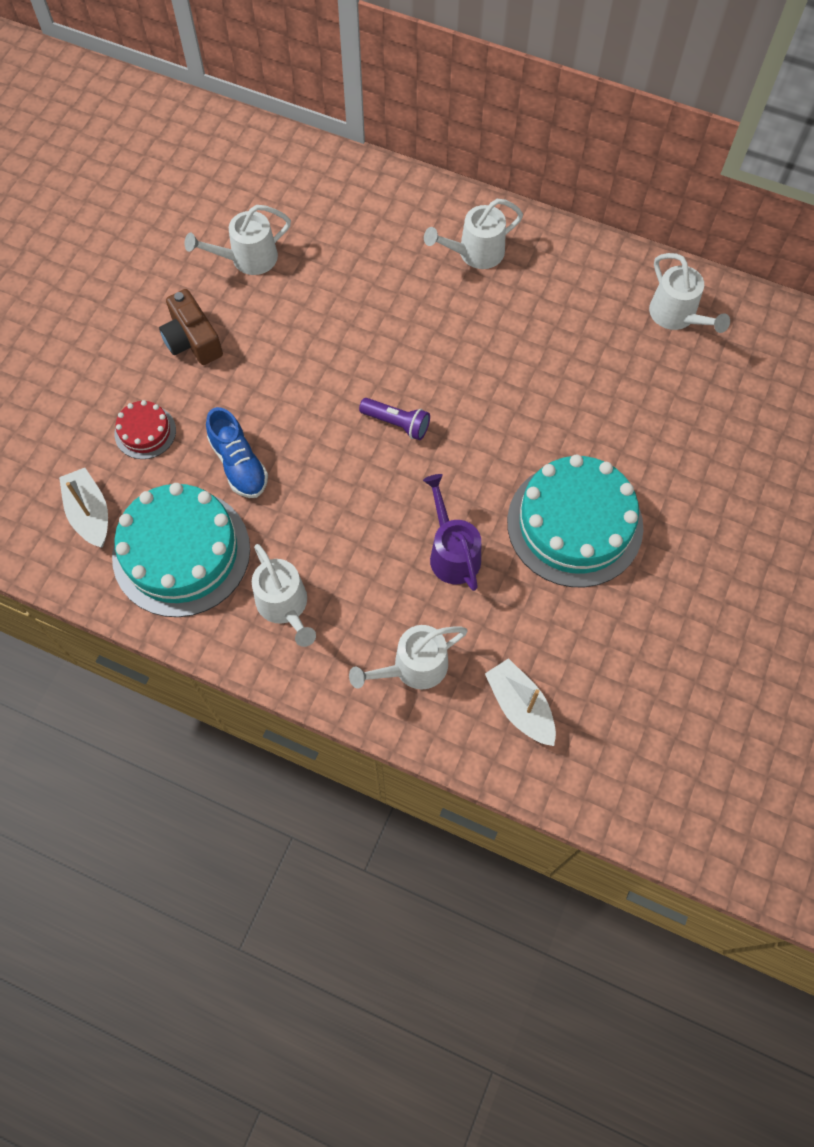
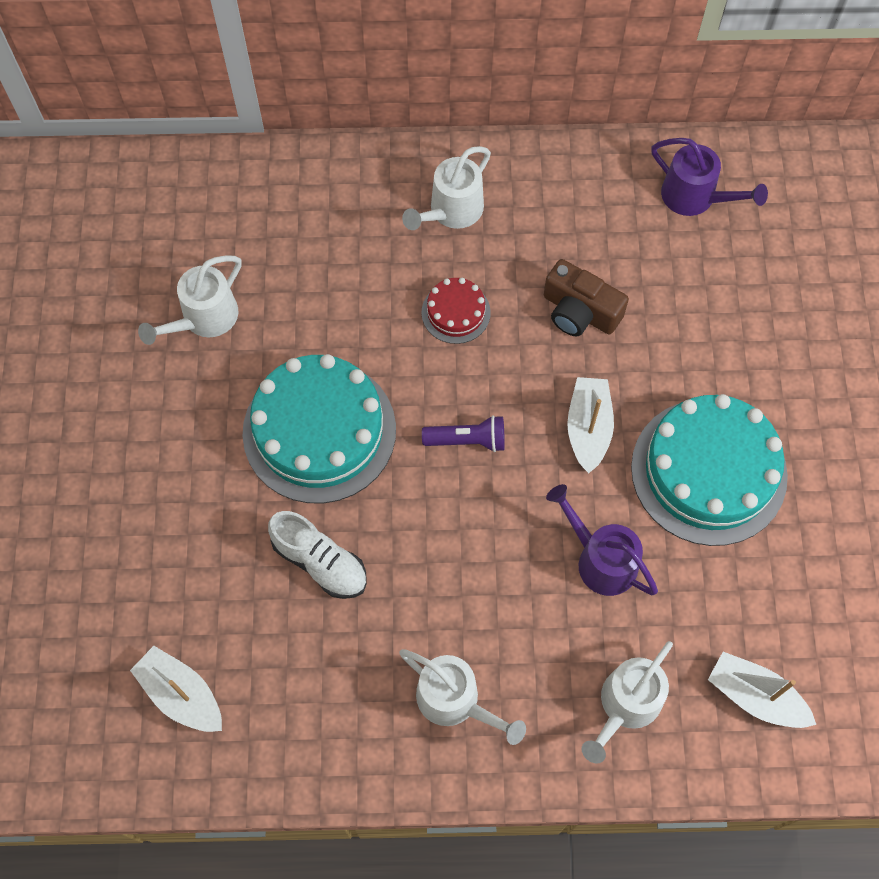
camera: 25 degrees left, 0 degrees up
(145, 432) = (194, 571): red cake -> red cake (456, 312)
(181, 552) = (309, 692): turquoise cake -> turquoise cake (319, 431)
(192, 340) = (191, 440): brown camera -> brown camera (579, 311)
(239, 464) = (320, 562): blue shoe -> white shoe
(495, 453) = (588, 428): none -> white boat
(677, 316) = (695, 198): white watering can -> purple watering can

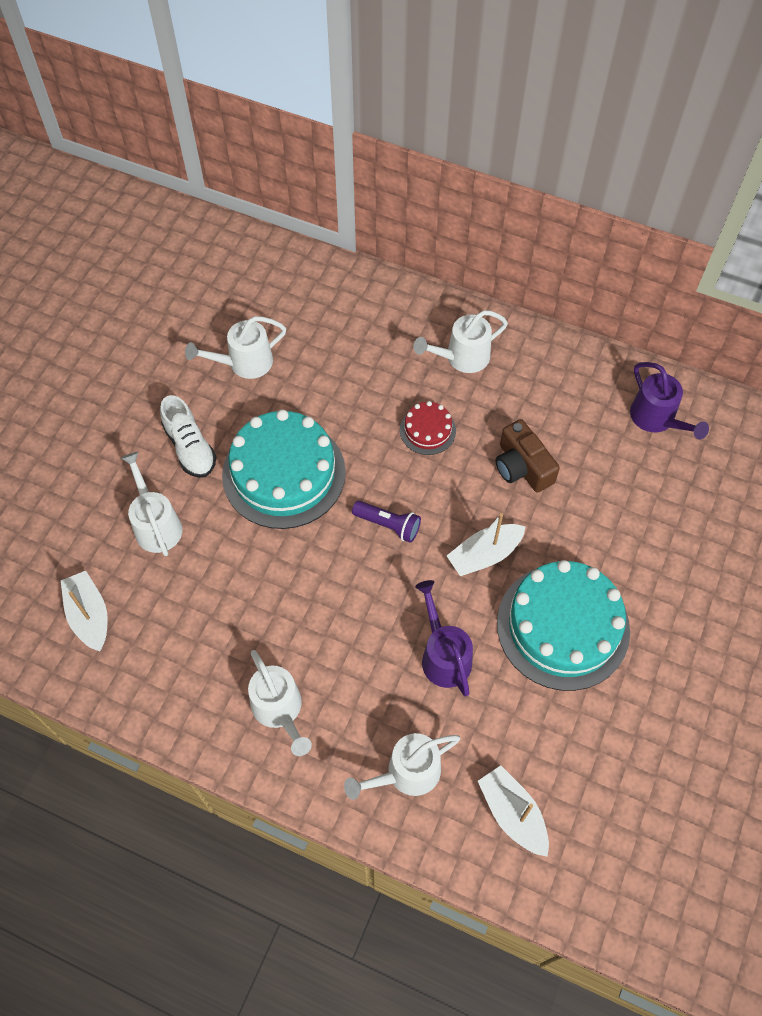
camera: 25 degrees right, 5 degrees down
(202, 554) = (156, 524): none -> white watering can
(320, 562) = (235, 566): white shoe -> white shoe (190, 448)
(588, 428) = (484, 555): white boat -> white boat turned 150 degrees counterclockwise

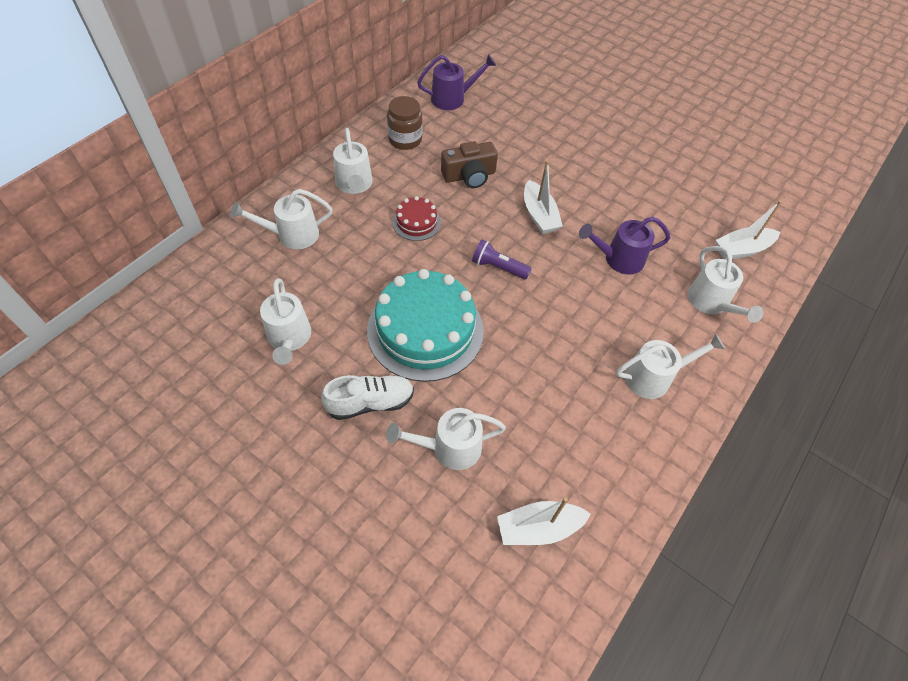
camera: 80 degrees left, 5 degrees down
(370, 324) = (291, 235): none -> white watering can
(388, 525) = (498, 267): purple flashlight -> purple flashlight turned 105 degrees counterclockwise
(556, 386) = (405, 139): none -> brown jar
(563, 626) = (605, 188): turquoise cake -> none

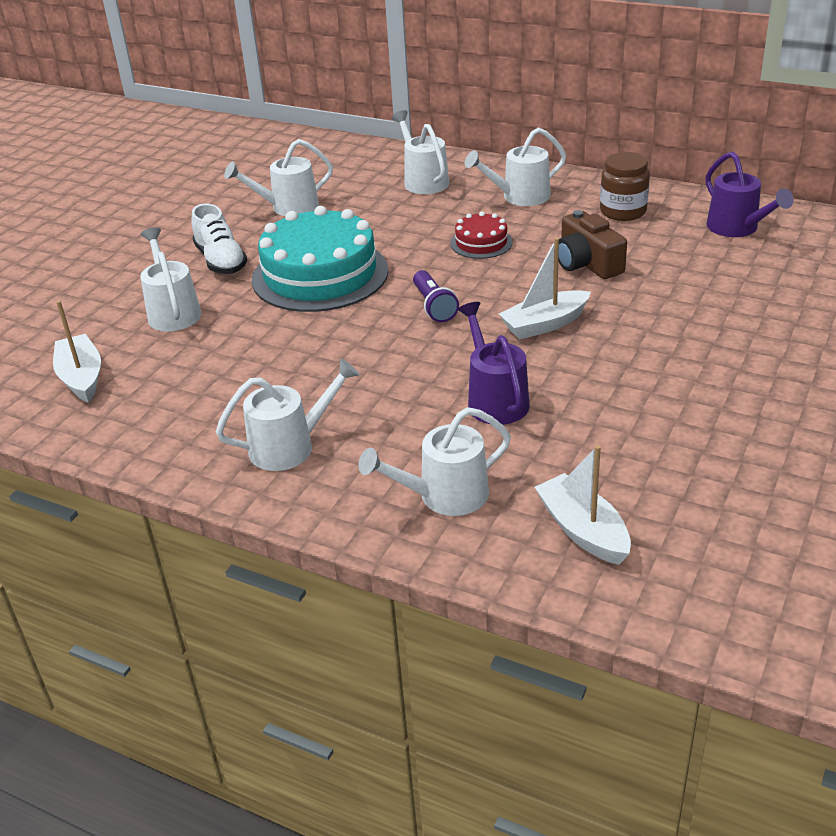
camera: 85 degrees right, 20 degrees down
(498, 267) = (434, 306): purple flashlight -> purple flashlight turned 150 degrees clockwise
(654, 377) = (291, 446): white watering can -> white watering can turned 90 degrees counterclockwise

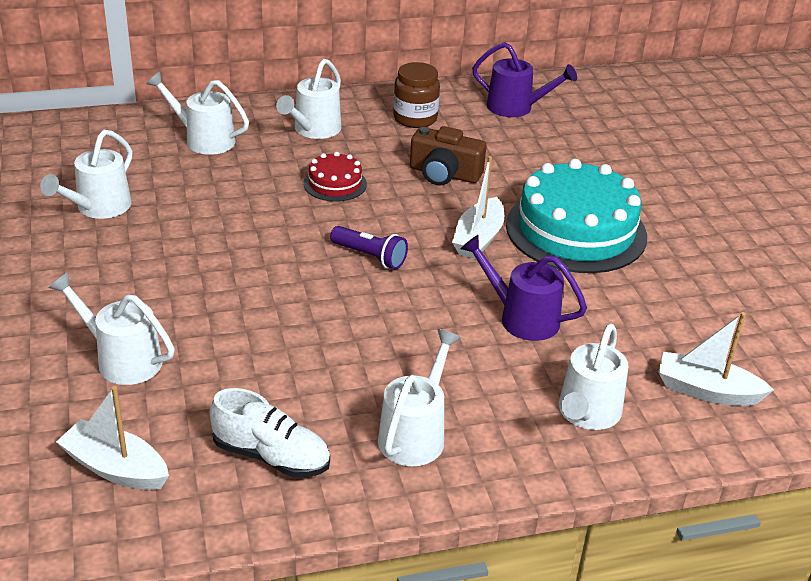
camera: 45 degrees left, 0 degrees up
(221, 261) = (101, 288): white shoe -> white shoe (271, 456)
(320, 275) = (226, 265): turquoise cake -> turquoise cake (576, 230)

